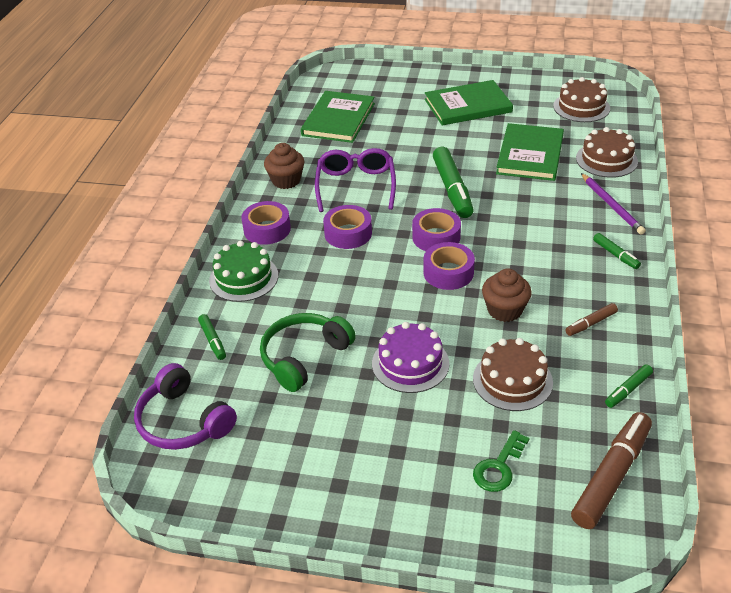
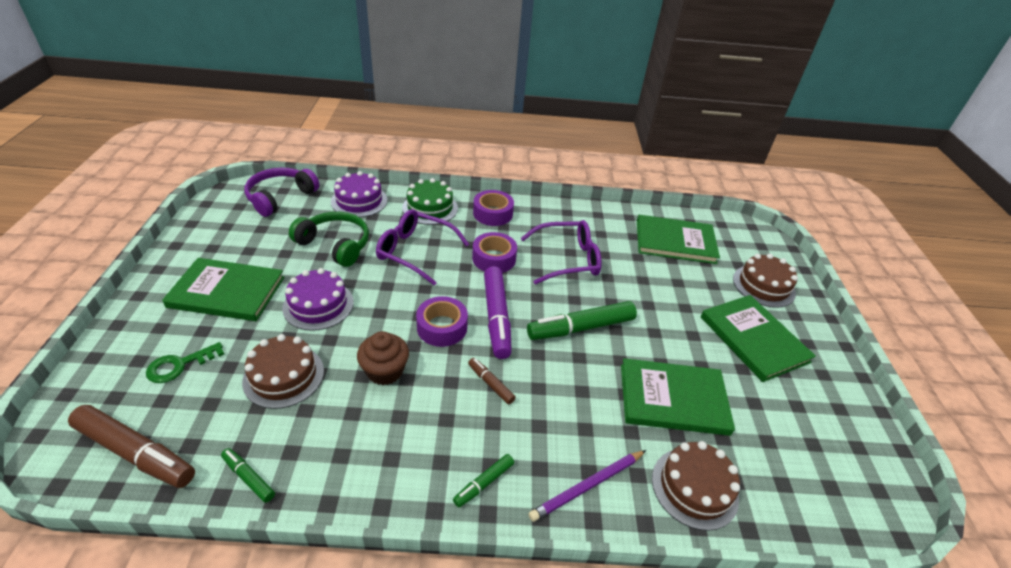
camera: 75 degrees right, 0 degrees up
(213, 340) = (359, 201): green marker -> purple cake
(286, 180) = (564, 218): brown cupcake -> none
(327, 290) = (415, 251): none -> purple glasses
(381, 446) = (227, 292): none -> green book
(436, 237) = (496, 317): purple tape -> purple marker
(499, 467) = (179, 365): green key -> green key turned 60 degrees counterclockwise
(581, 107) = (818, 463): brown cake -> brown cake (763, 286)
(591, 323) = (359, 448): brown marker -> brown marker (490, 384)

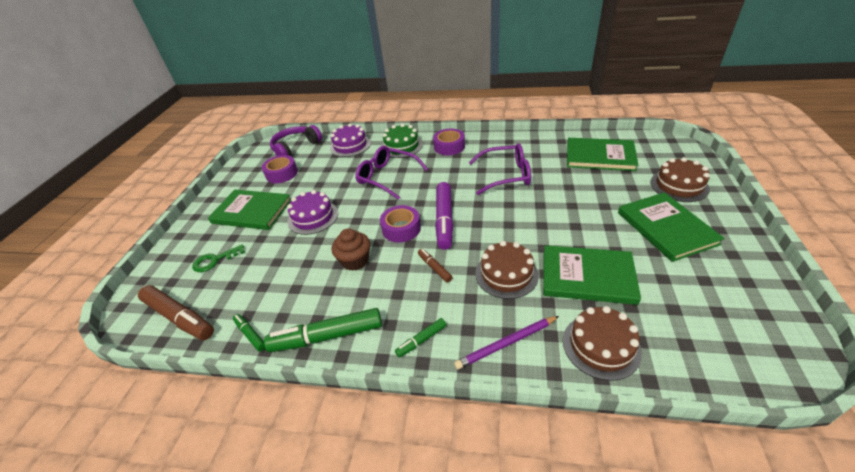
camera: 15 degrees right, 0 degrees up
(284, 376) = (283, 266): brown cake -> brown cake (506, 274)
(335, 245) = (330, 176): green headphones -> none
(494, 258) = (447, 178): purple tape -> purple tape (282, 174)
(581, 328) = (512, 225): green marker -> green marker (327, 336)

